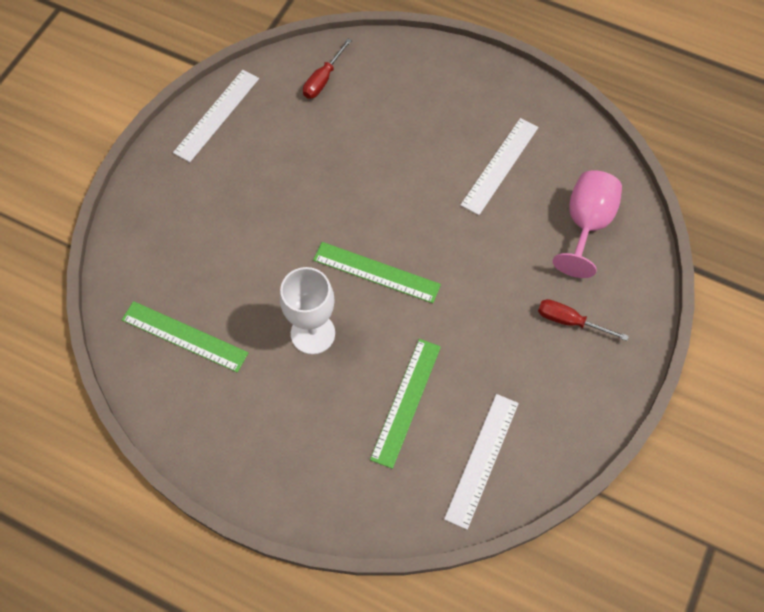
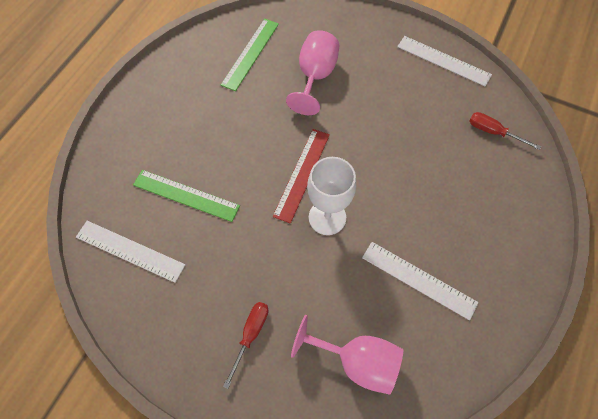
camera: 90 degrees right, 0 degrees up
(231, 256) = (315, 77): none -> pink goblet
(313, 333) = (249, 131): white goblet -> white goblet (327, 217)
(376, 272) = (302, 174): green ruler -> red ruler

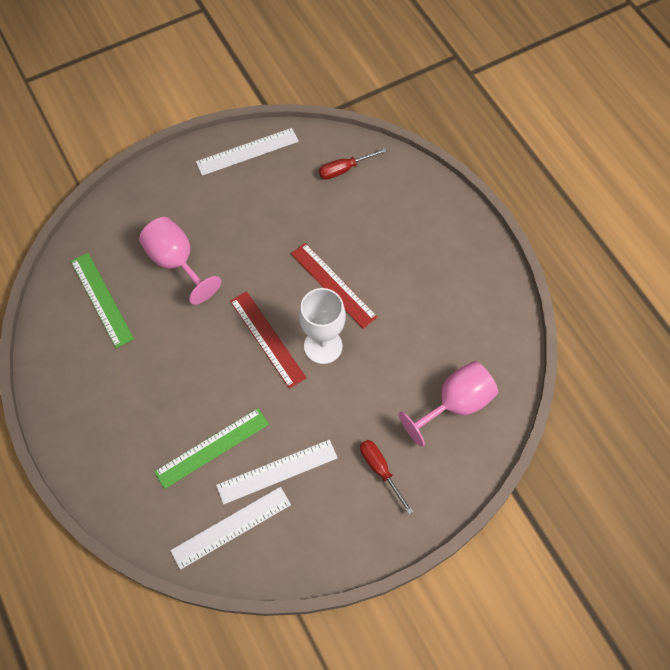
camera: 55 degrees left, 0 degrees up
(386, 190) = (333, 285): none -> red ruler
(419, 279) = (425, 316): white ruler -> white ruler (277, 471)

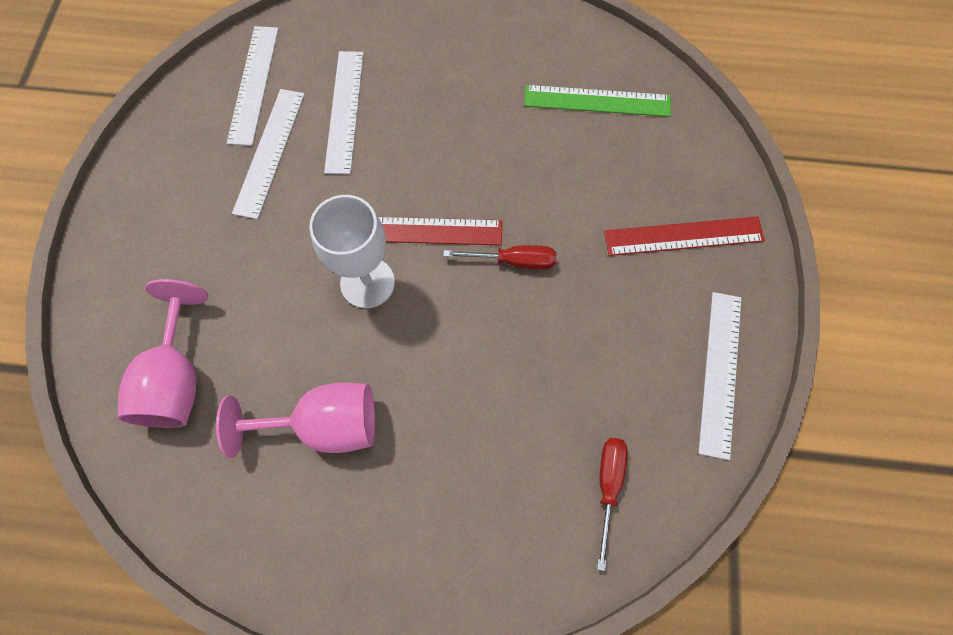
camera: 125 degrees right, 5 degrees up
(176, 262) = (595, 195): pink goblet -> pink goblet (325, 425)
(212, 447) = (345, 111): green ruler -> white ruler
(333, 285) = (437, 348): red ruler -> red ruler (684, 236)
(380, 470) = (182, 246): red screwdriver -> red screwdriver (513, 261)

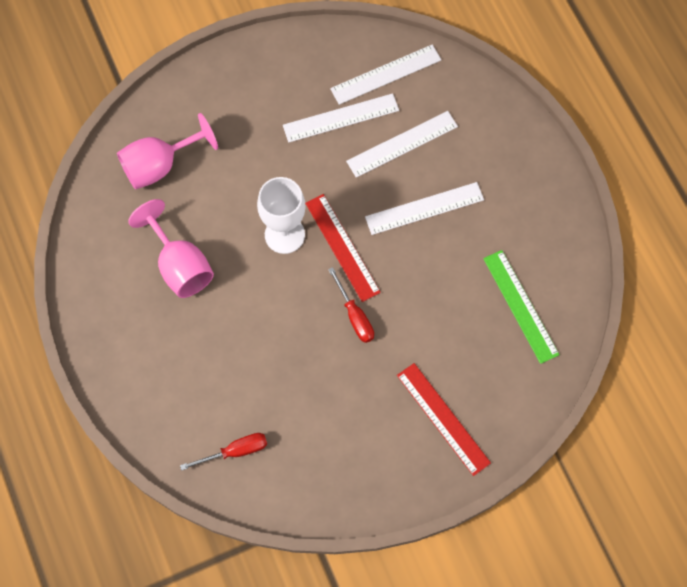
camera: 60 degrees right, 0 degrees up
(720, 372) = (353, 488): white ruler -> white ruler (424, 208)

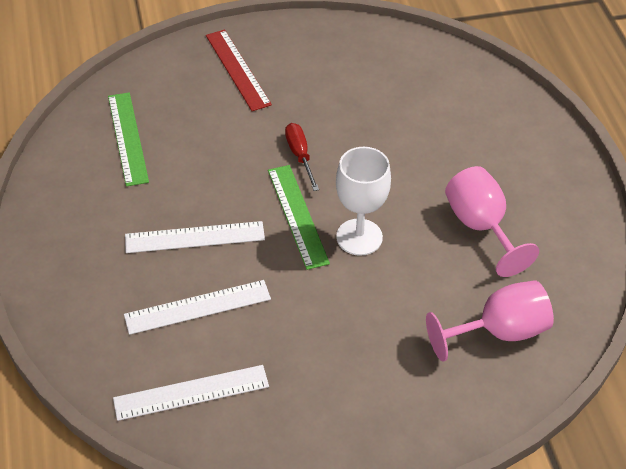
camera: 170 degrees left, 20 degrees down
(235, 451) = (438, 75): red screwdriver -> none
(341, 118) = (264, 349): white ruler -> none
(342, 247) = (297, 216): red ruler -> green ruler

